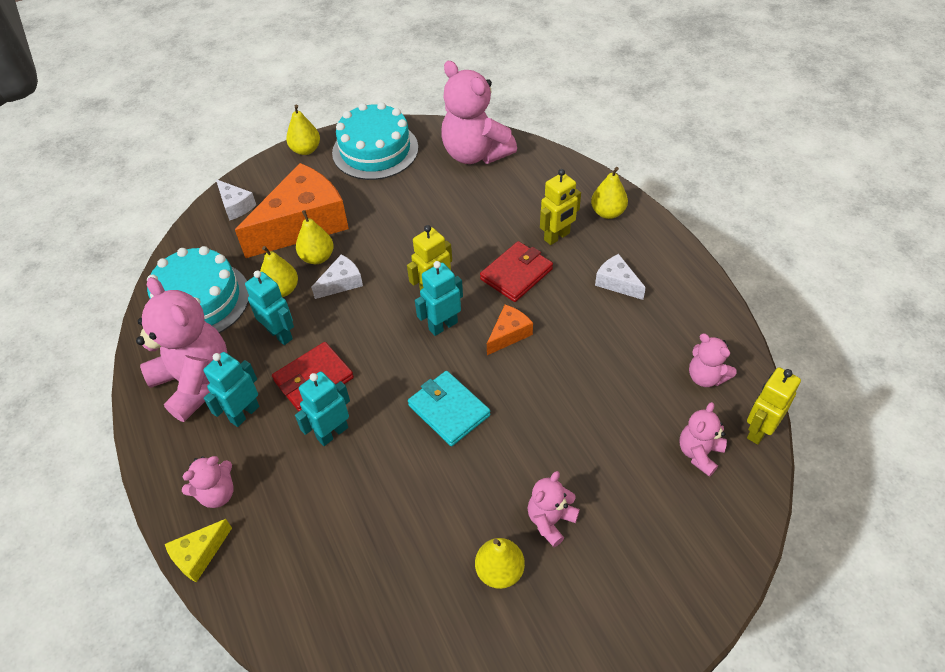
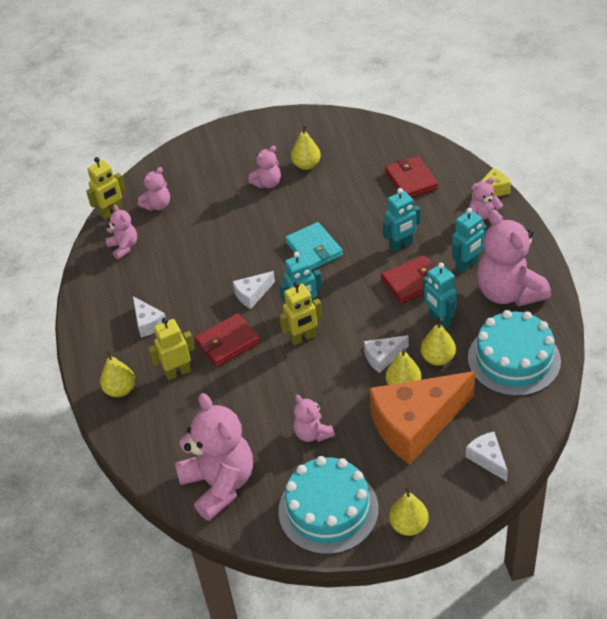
camera: 165 degrees left, 5 degrees down
(325, 559) = (411, 180): none -> red wallet
(401, 203) = (312, 433): none -> pink teddy bear
(509, 334) = (252, 294): orange cheese -> white cheese

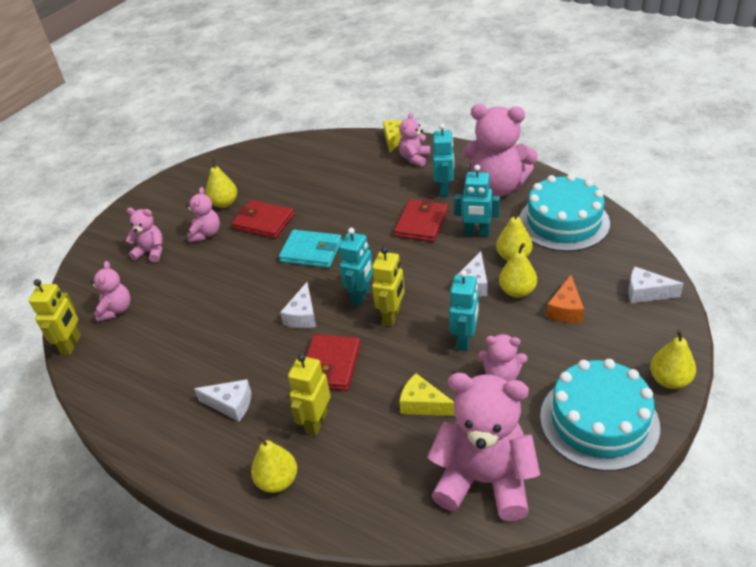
camera: 45 degrees left, 5 degrees down
(124, 247) = (122, 363): pink teddy bear -> pink teddy bear (151, 252)
(245, 412) = (423, 404): none -> yellow cheese
(401, 245) = (378, 207): turquoise robot -> turquoise robot (465, 340)
(411, 180) = (326, 166): red wallet -> red wallet (263, 222)
(415, 424) = (565, 309): orange cheese -> orange cheese, size x0.44

